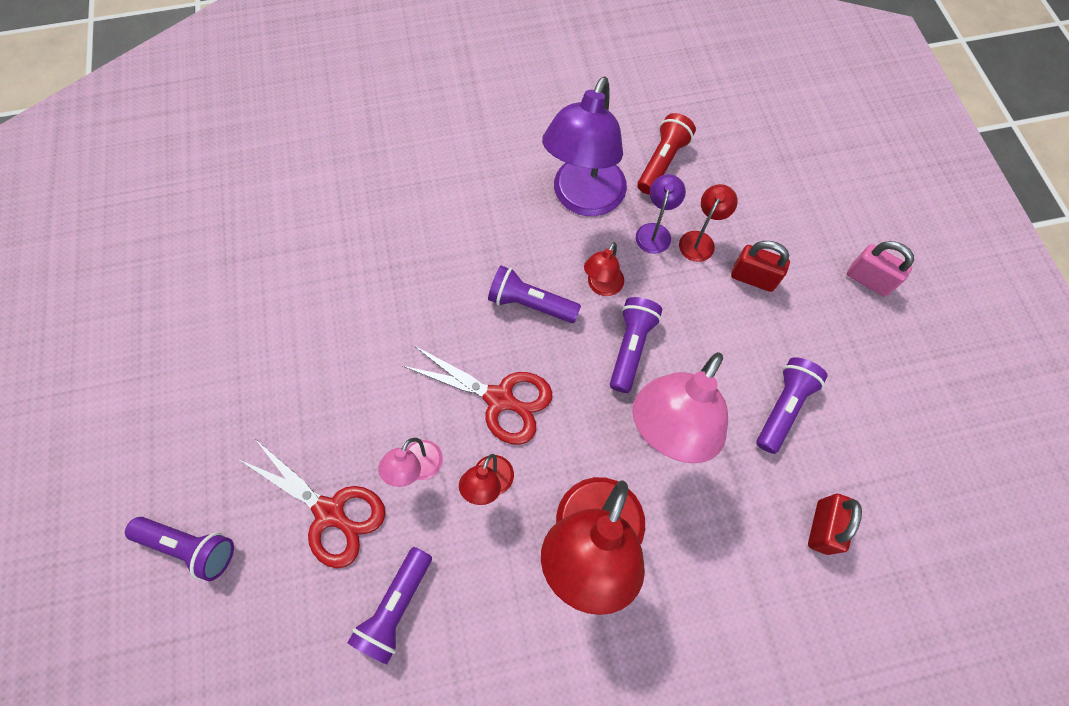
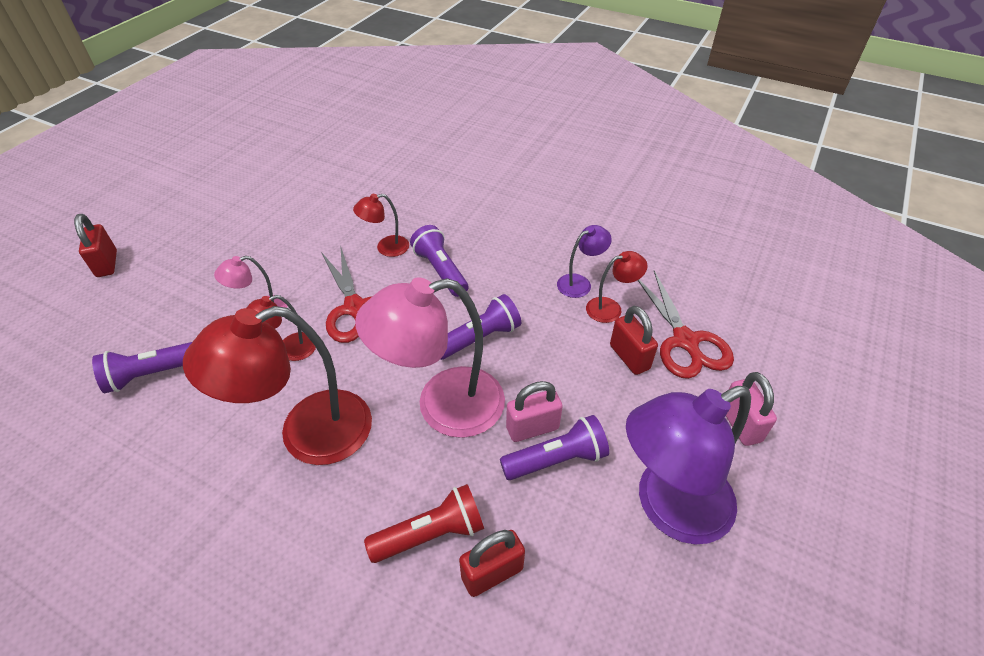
camera: 40 degrees right, 20 degrees down
(190, 546) = (107, 264): purple flashlight -> red padlock
(330, 512) = (188, 298): red scissors -> red scissors (685, 341)
(583, 199) = (547, 236): purple lamp -> purple lamp (668, 507)
(602, 286) = (501, 291): red lamp -> red lamp (386, 248)
(662, 162) = (633, 247): red flashlight -> red flashlight (431, 534)
(744, 396) = (532, 428): none -> pink padlock

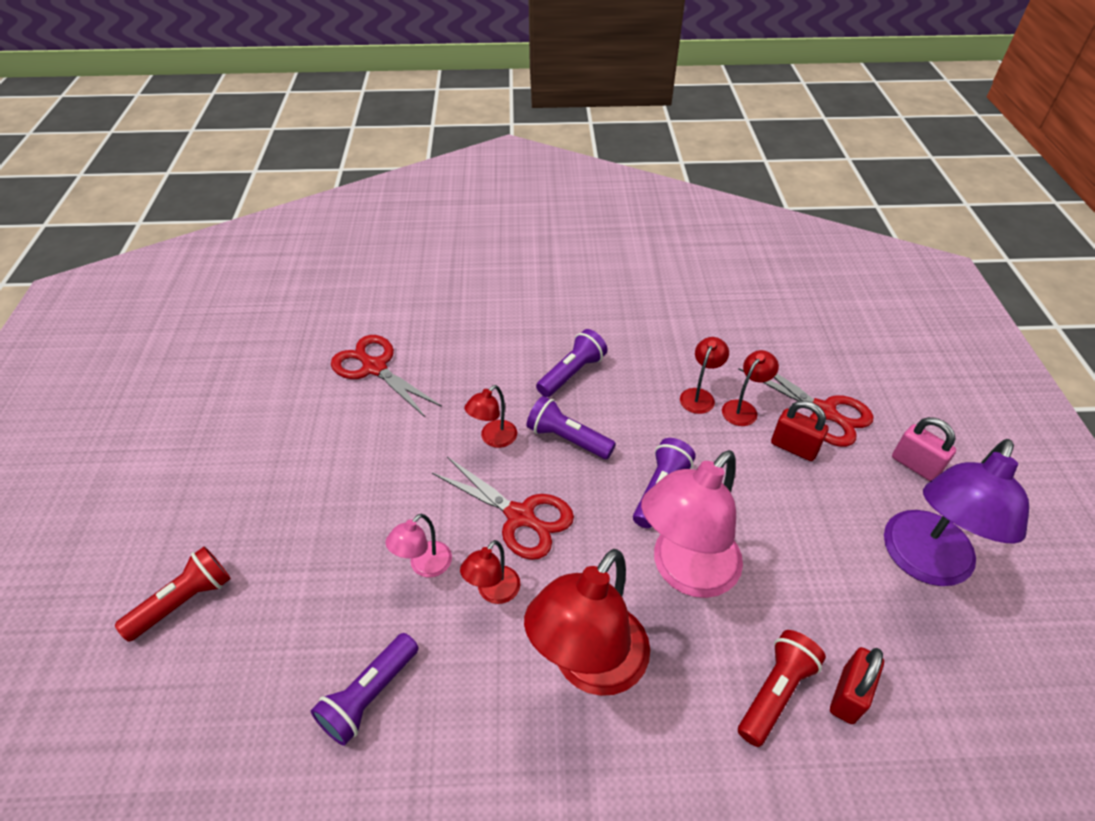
camera: 30 degrees left, 0 degrees up
(107, 264) = (184, 601): red padlock -> red flashlight
(348, 169) = (375, 368): none -> red scissors
(532, 428) = (773, 551): pink padlock -> none
(556, 459) = (814, 568): purple flashlight -> purple flashlight (572, 373)
(580, 283) = (699, 395): purple lamp -> red lamp

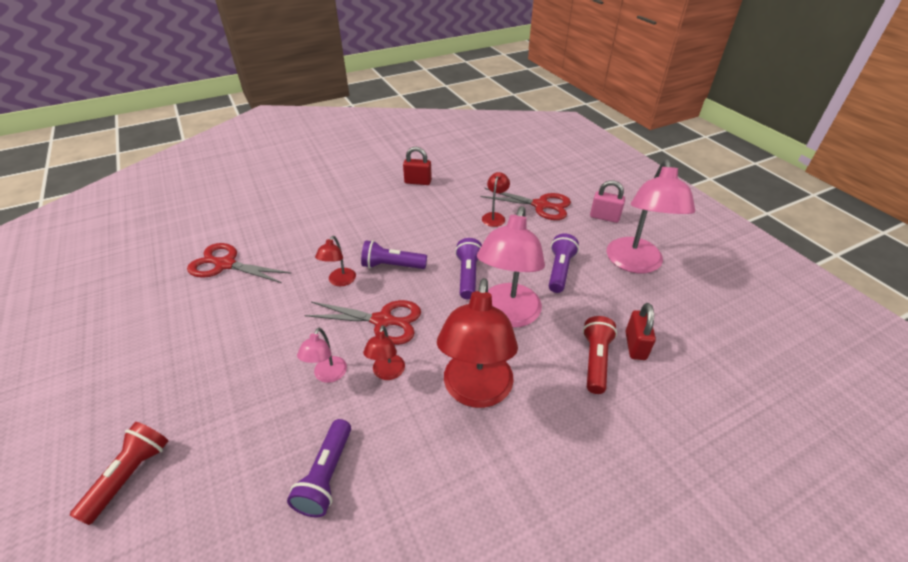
camera: 25 degrees left, 5 degrees down
(572, 373) = (375, 228): purple flashlight -> purple flashlight (559, 270)
(699, 395) = (464, 217): red lamp -> none
(794, 447) = (534, 228): red padlock -> red padlock (418, 182)
(922, 562) = (635, 264): purple lamp -> pink lamp

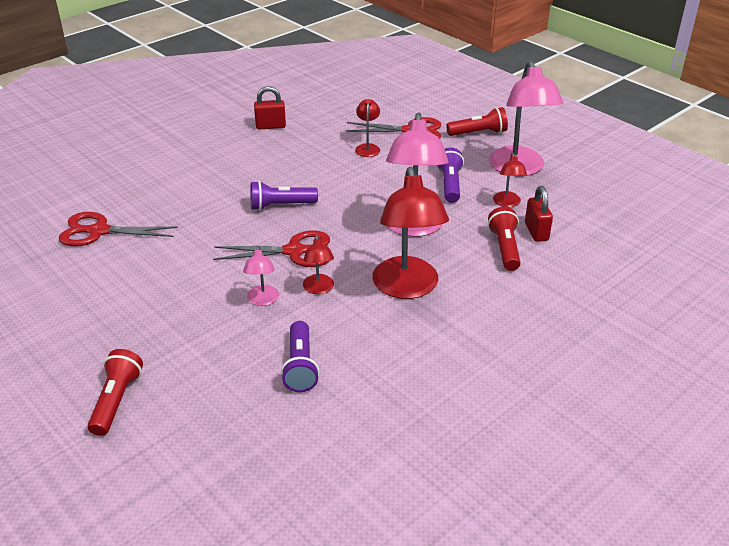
camera: 15 degrees left, 5 degrees down
(339, 281) = (233, 227): red lamp -> red lamp (507, 203)
(468, 275) = (362, 202): purple flashlight -> none
(604, 217) = (478, 133): pink padlock -> red flashlight

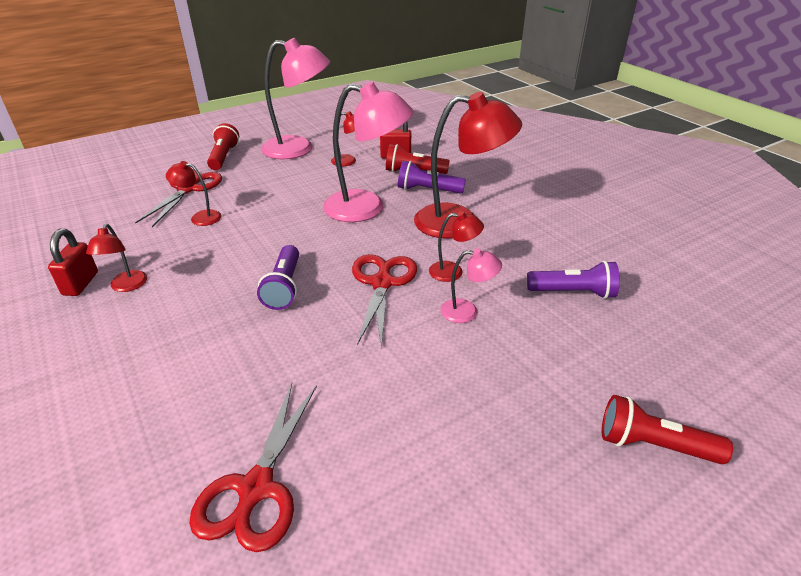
camera: 80 degrees left, 0 degrees up
(270, 143) = (126, 286): none -> red lamp
(450, 185) = (304, 182): purple flashlight -> purple flashlight (427, 190)

